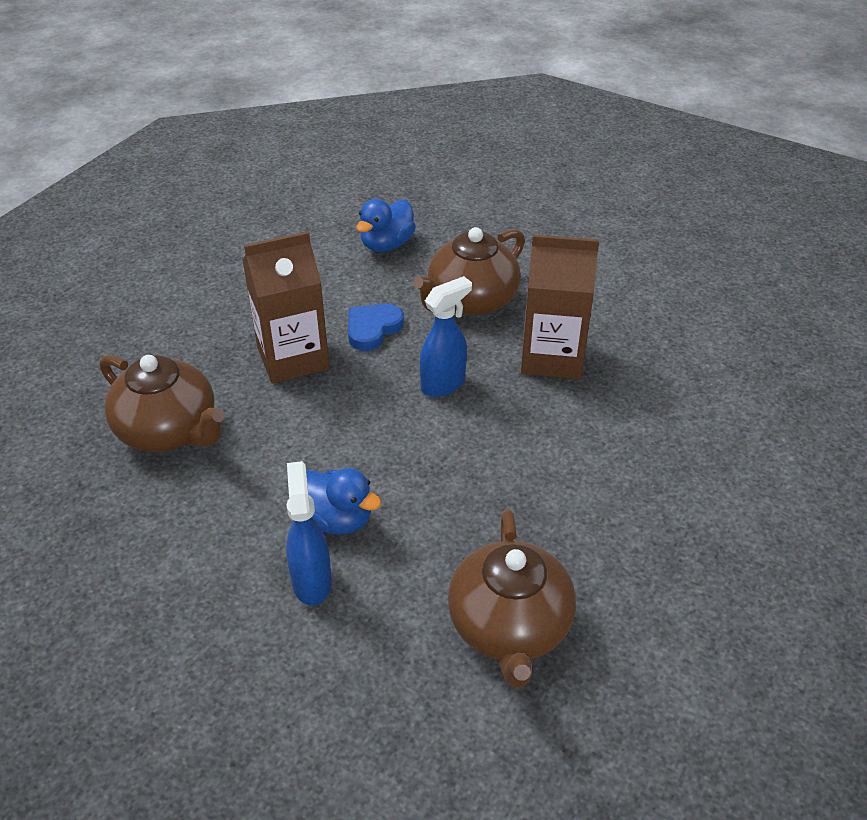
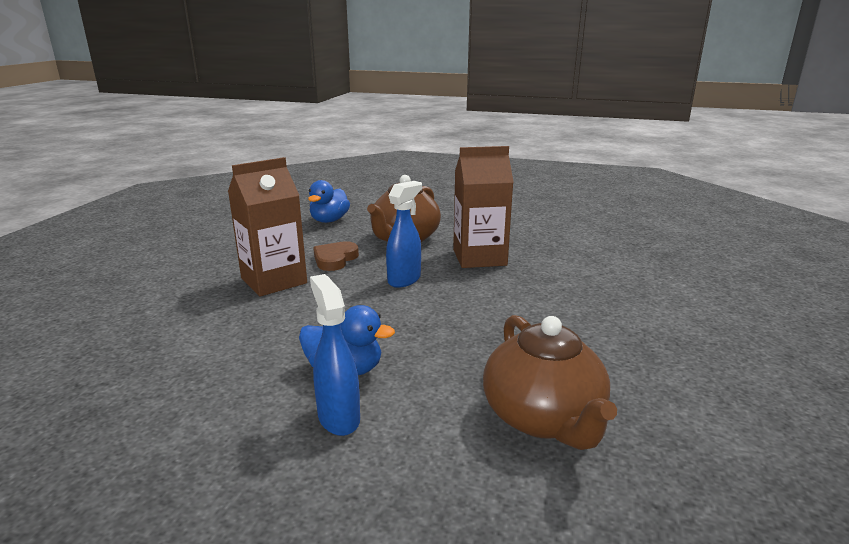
camera: 15 degrees left, 20 degrees down
(169, 430) = (168, 335): brown teapot -> none
(372, 329) = (335, 259): blue heart -> brown heart

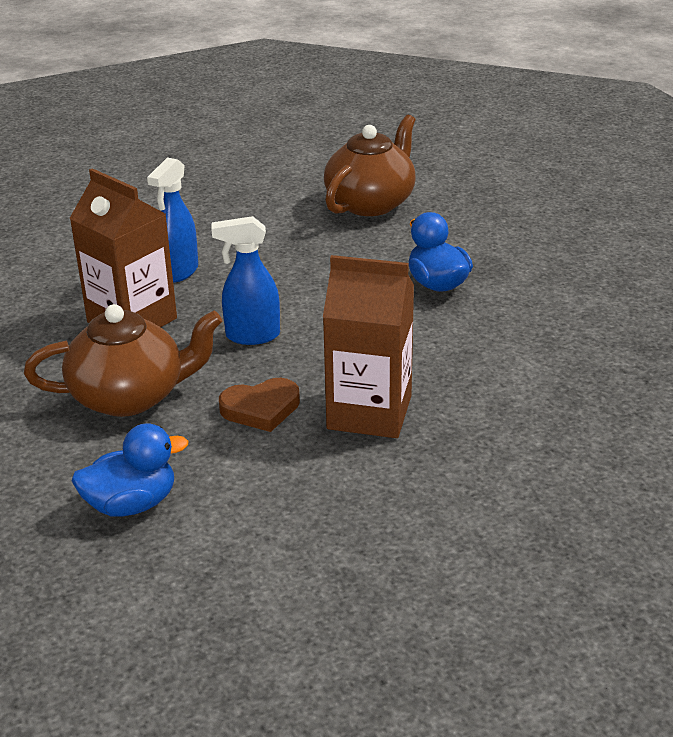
camera: 130 degrees left, 10 degrees up
(338, 417) = (482, 260): blue spray bottle -> blue spray bottle (179, 272)

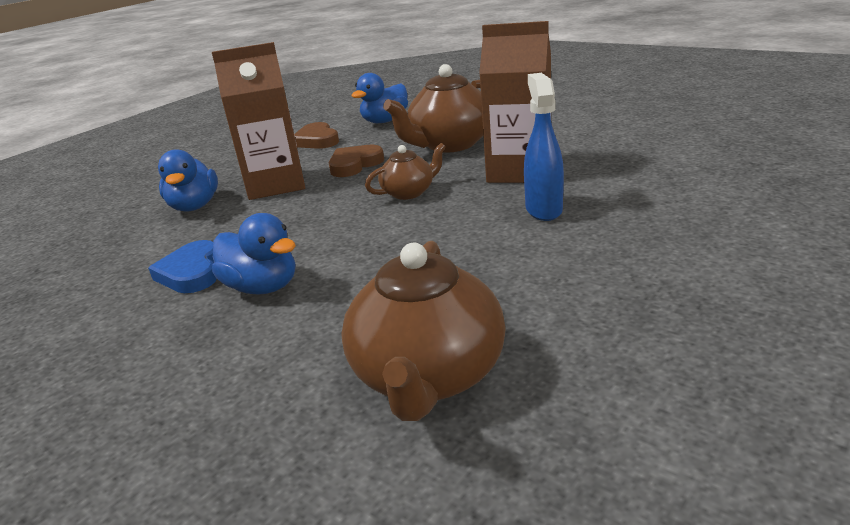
camera: 155 degrees right, 5 degrees down
(252, 336) = (409, 192): blue spray bottle -> brown teapot
(261, 497) = (317, 140): none -> brown heart
(474, 412) = (194, 206): none -> blue duck
(490, 318) = (192, 272): none -> blue heart

